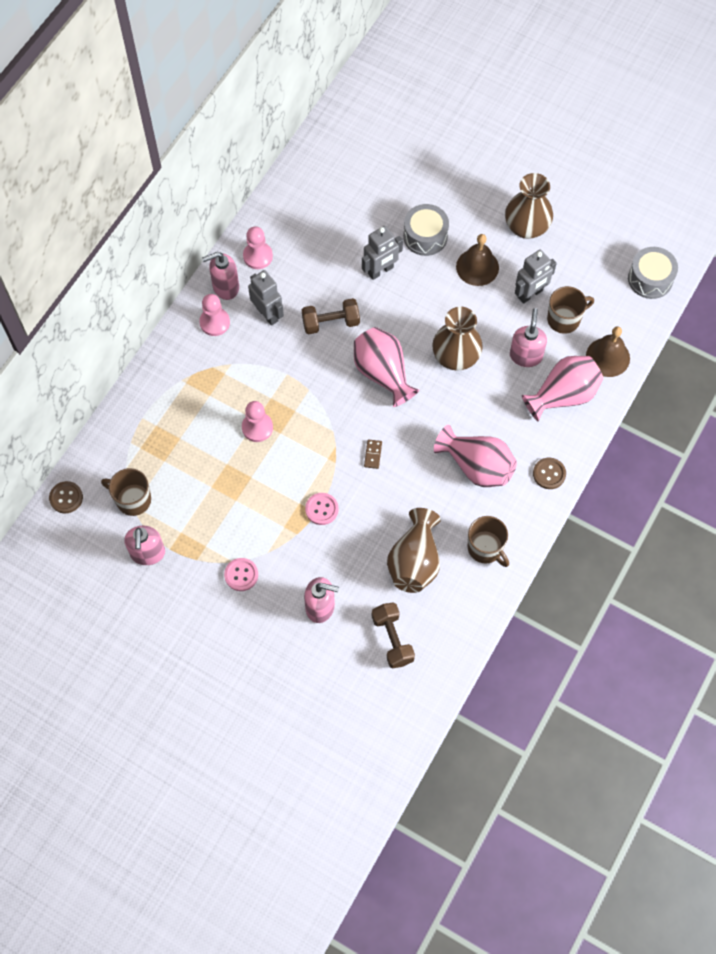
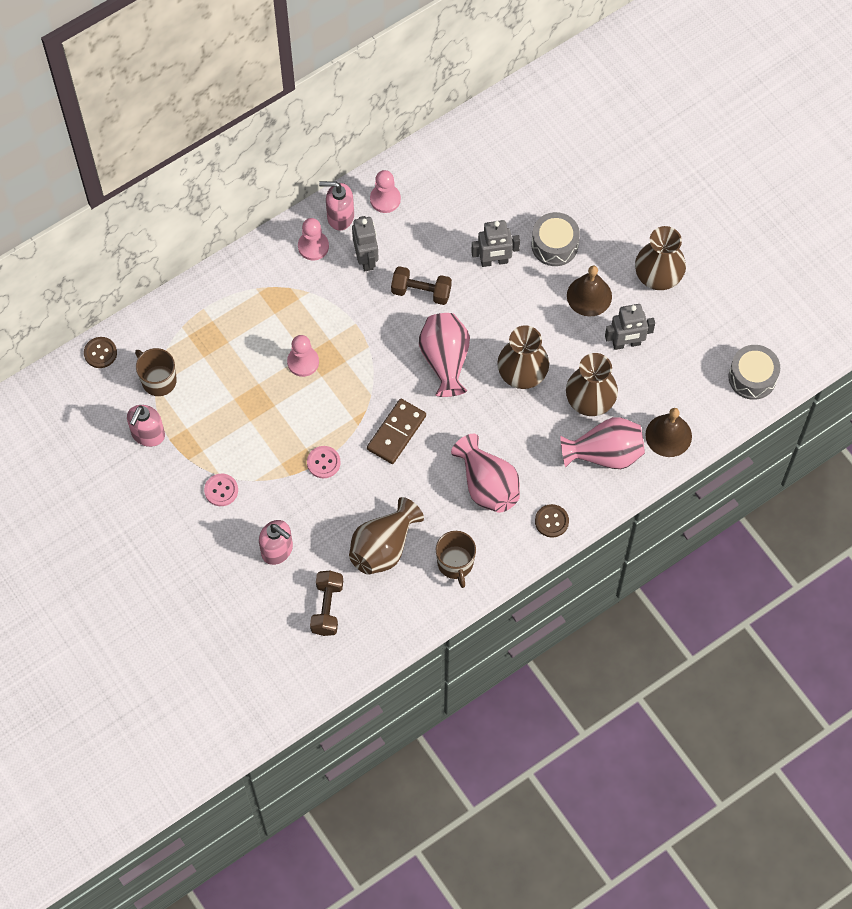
camera: 25 degrees right, 0 degrees up
(373, 454) = (396, 432): brown domino -> brown domino, size x2.11
(526, 355) = (590, 401): pink soap dispenser -> brown vase
(564, 319) = (646, 381): brown mug -> none

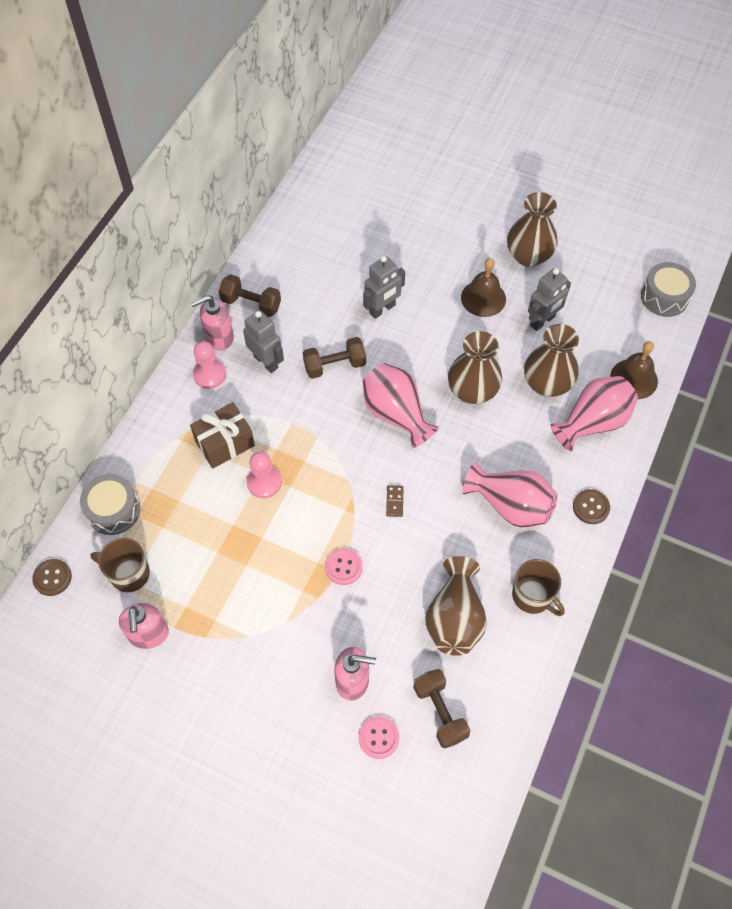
camera: 30 degrees left, 5 degrees down
(221, 490) = (258, 650): pink button -> pink button (379, 738)
(291, 313) = (225, 443): none -> brown gift
(385, 199) = (251, 304): pink pawn -> brown dumbbell
(396, 432) = (394, 502): brown domino -> brown domino, size x0.47
(554, 245) = (425, 272): grey drum -> grey drum (113, 510)

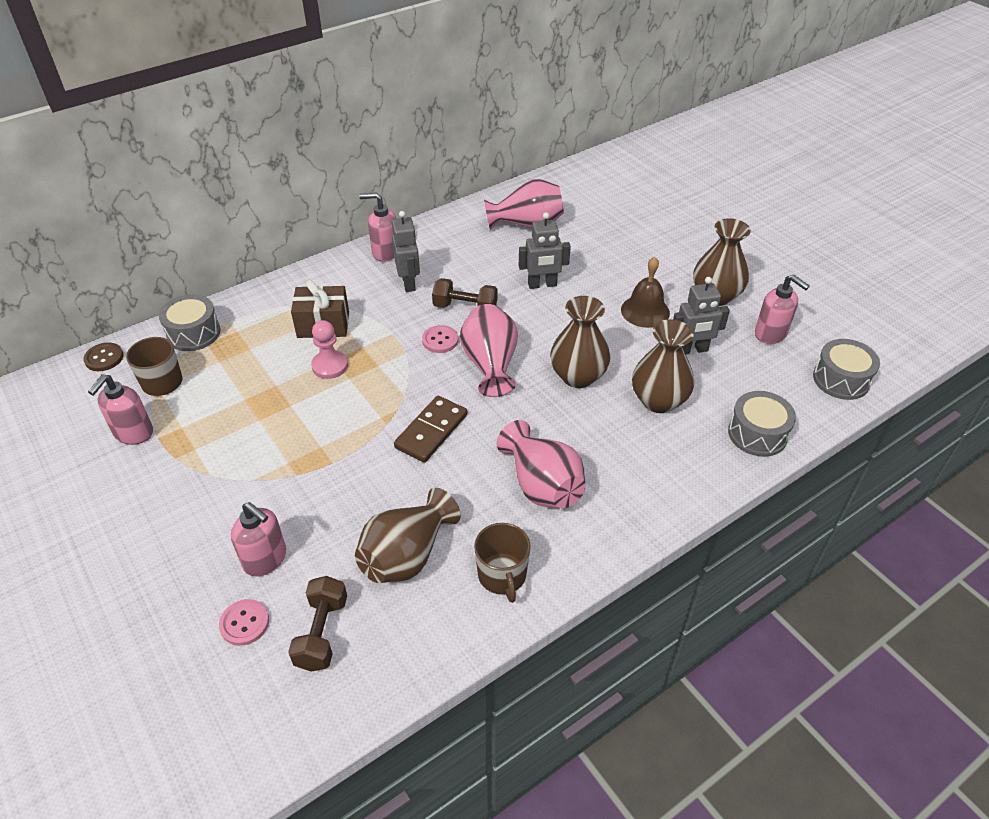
camera: 30 degrees right, 15 degrees down
(209, 374) = (355, 274): pink pawn -> none
(251, 304) = (431, 240): brown dumbbell -> none
(343, 567) = (340, 461): pink button -> pink button (440, 340)
(394, 502) = (431, 431): brown domino -> brown domino, size x2.11
(591, 276) = (771, 334): none -> pink soap dispenser
(591, 507) = (626, 525): brown button -> none
(592, 422) = (684, 452): pink vase -> pink vase (527, 225)
(634, 379) = (757, 434): brown bell -> grey drum

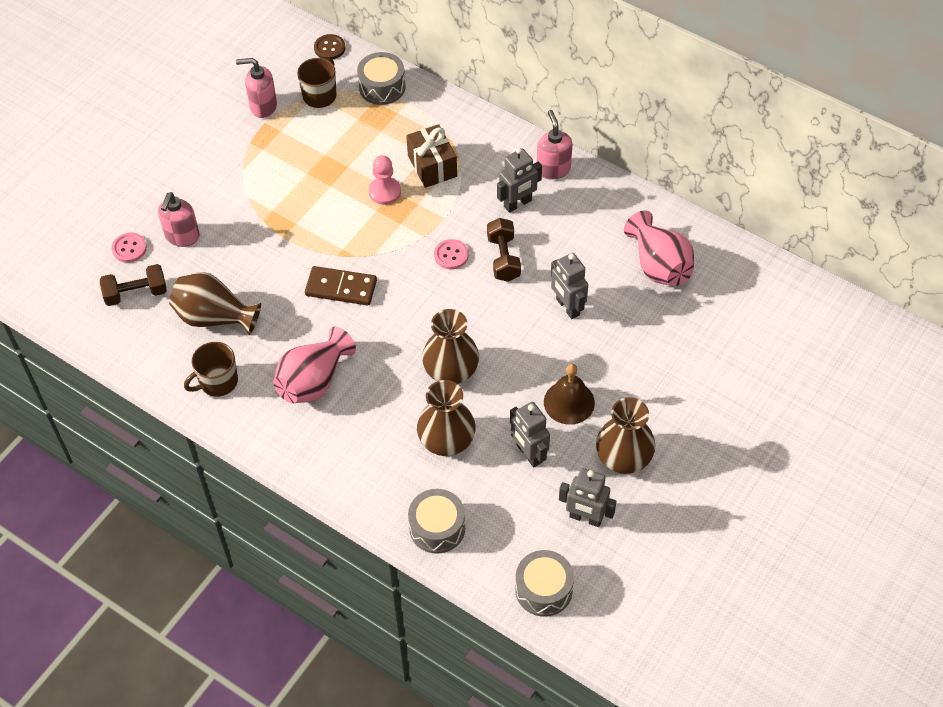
camera: 70 degrees right, 10 degrees up
(490, 365) = (436, 302): pink vase -> none
(771, 334) = (585, 518): pink soap dispenser -> grey robot

